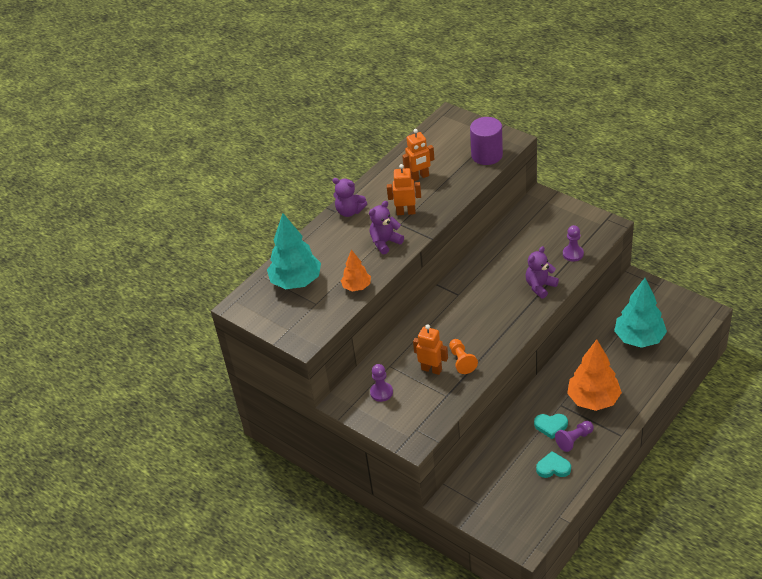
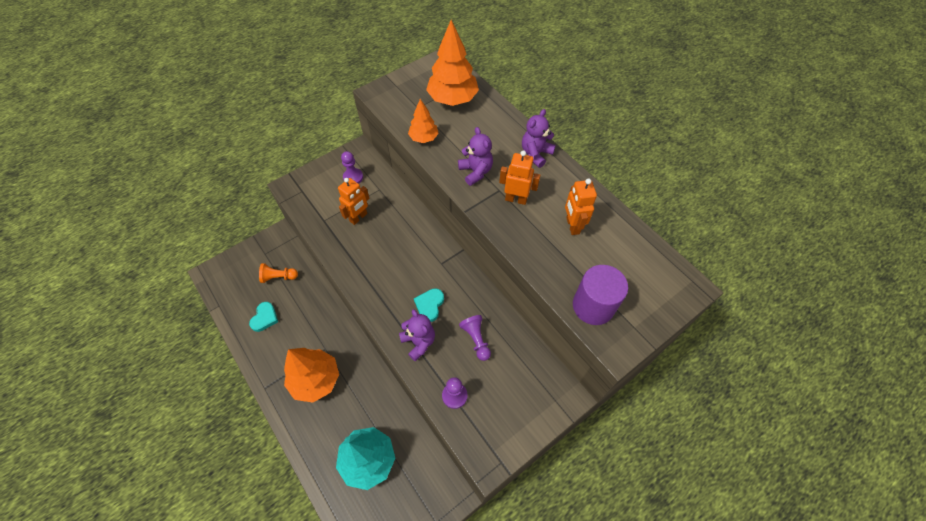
camera: 100 degrees right, 15 degrees up
(296, 281) = (452, 99): turquoise tree -> orange tree
(406, 212) = (516, 199): orange robot -> orange robot turned 90 degrees counterclockwise
(461, 361) = (356, 242): orange pawn -> orange pawn (279, 277)
(551, 426) = (307, 332): turquoise heart -> turquoise heart (429, 305)
(574, 440) = (282, 345): purple pawn -> purple pawn (476, 339)

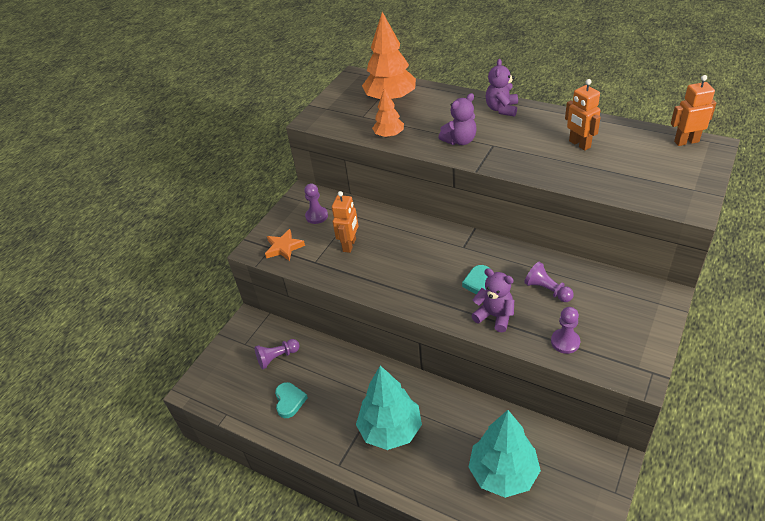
camera: 20 degrees left, 15 degrees down
(279, 277) = (277, 357): orange pawn -> purple pawn
(311, 195) = (284, 247): none -> orange star
(316, 380) = (390, 430): orange tree -> turquoise tree
(475, 172) = (460, 140): purple teddy bear -> purple teddy bear turned 105 degrees clockwise
(516, 199) = (514, 145): orange robot -> orange robot (686, 141)
(593, 306) = (648, 189): purple cylinder -> none

